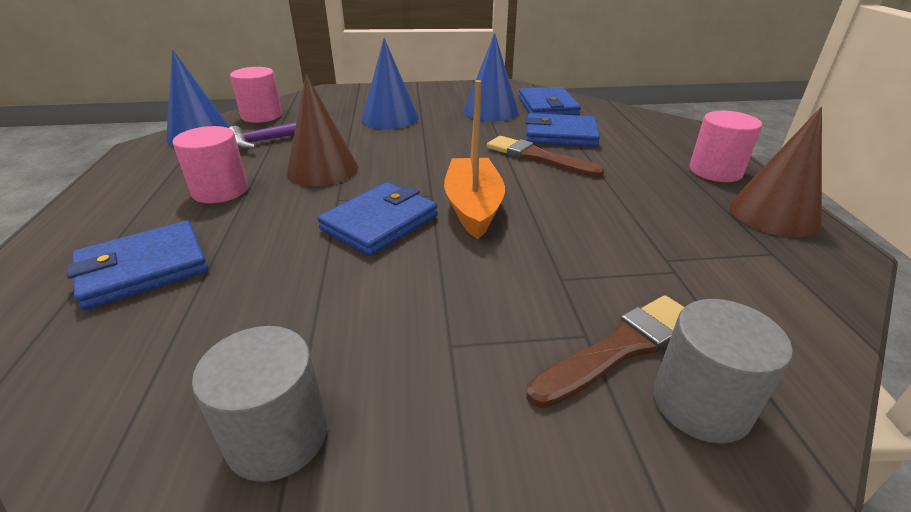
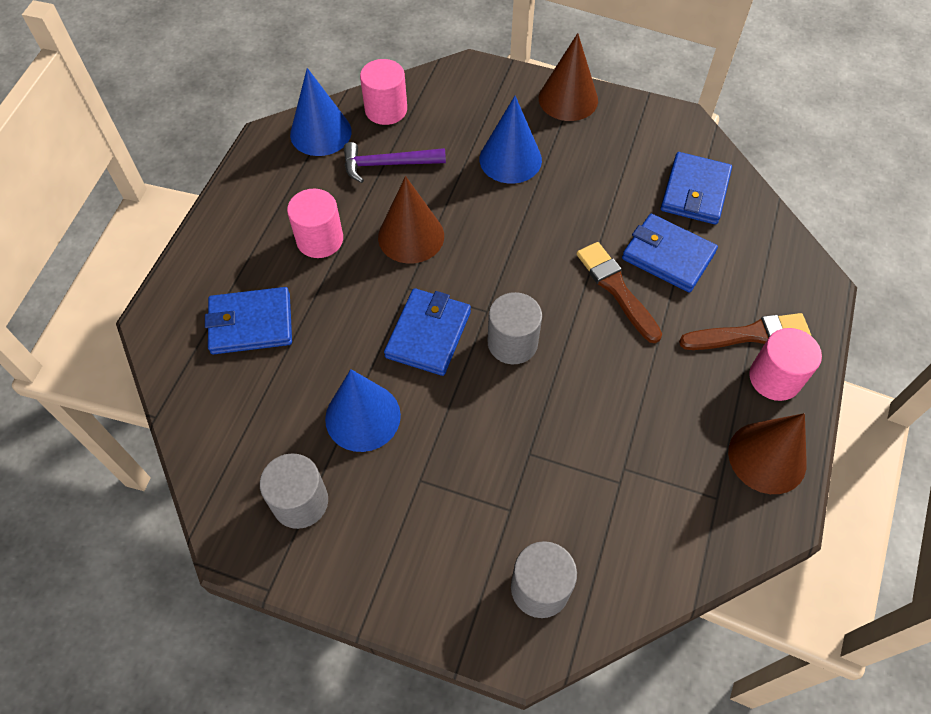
camera: 25 degrees right, 25 degrees up
(380, 222) = (428, 334): blue wallet -> blue wallet turned 45 degrees counterclockwise
(415, 89) = (568, 99): none -> brown cone
(473, 207) = (512, 343): orange boat -> grey cylinder
(491, 111) = (624, 180): blue cone -> blue cone (363, 417)
(620, 348) = (523, 530): brown brush -> brown brush (749, 334)

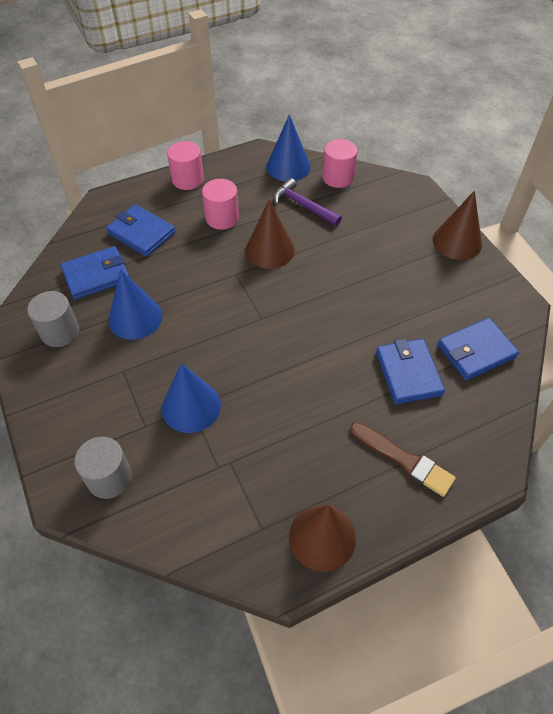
camera: 45 degrees right, 5 degrees down
(428, 334) = (216, 305): blue wallet -> blue wallet (96, 275)
(510, 159) = (377, 250): blue cone -> blue cone (191, 406)
(512, 343) = (254, 345): grey cylinder -> none
(616, 289) = (351, 366): brown brush -> none
(774, 378) = (388, 499): pink cylinder -> pink cylinder (187, 179)

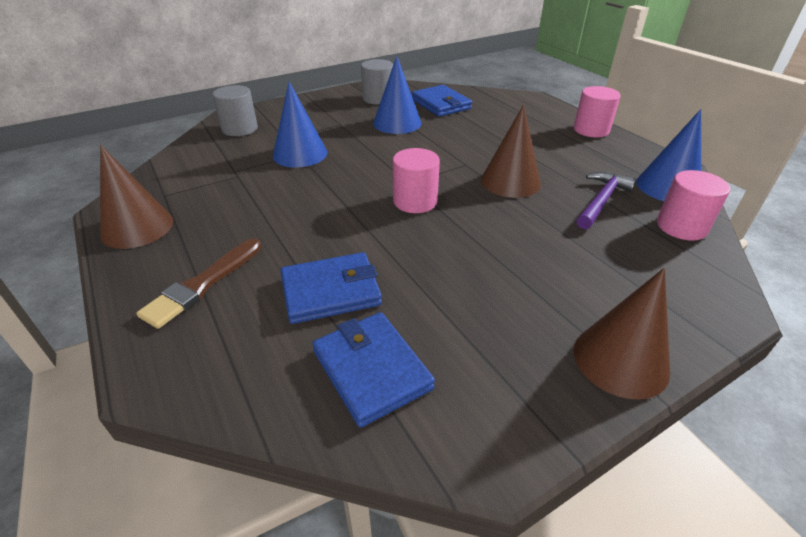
camera: 85 degrees right, 15 degrees down
(141, 233) = (500, 116): blue wallet -> none
(222, 218) = (545, 151): pink cylinder -> pink cylinder (415, 201)

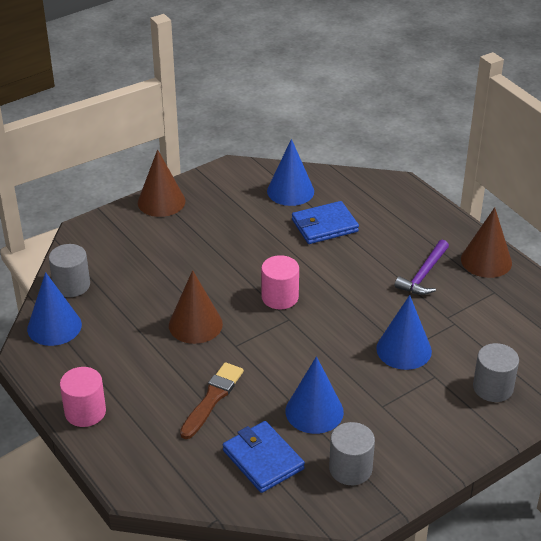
camera: 175 degrees right, 0 degrees up
(202, 285) = (406, 225): brown brush -> brown brush (212, 398)
(371, 370) = (290, 191): blue wallet -> blue cone
(601, 201) = (122, 307): purple hammer -> purple hammer (423, 275)
(681, 226) = (71, 285): pink cylinder -> grey cylinder

